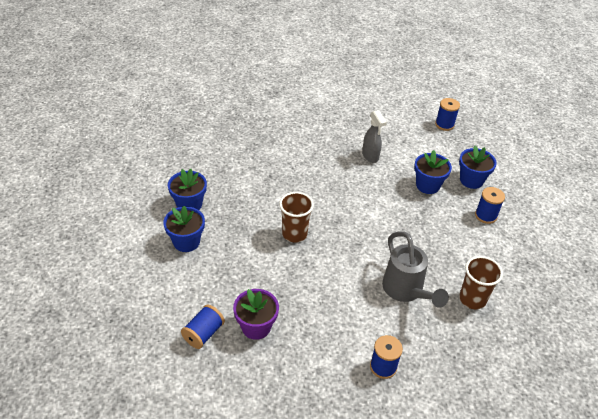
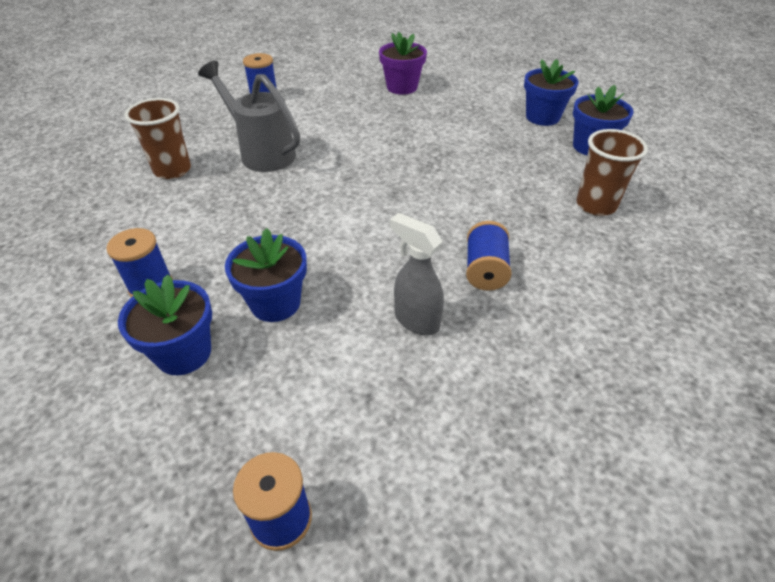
camera: 155 degrees right, 0 degrees up
(203, 333) = (442, 72): blue spool -> blue spool (485, 270)
(294, 234) = (436, 161): brown cup -> brown cup (596, 205)

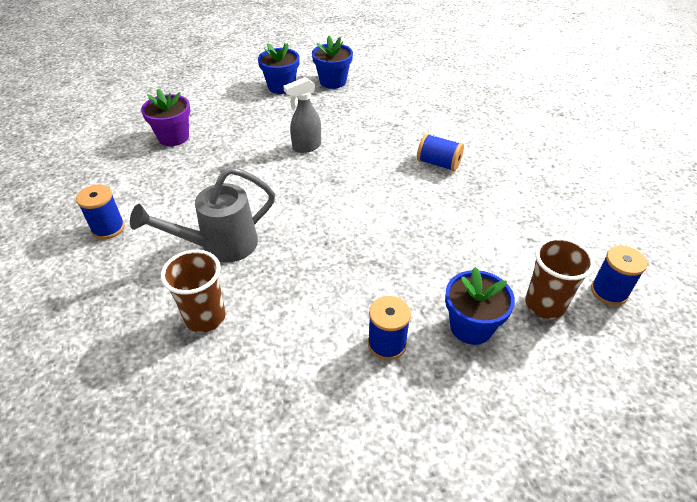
camera: 70 degrees left, 0 degrees up
(275, 303) = (434, 268): blue flower pot -> none
(416, 320) = (473, 204): grey spray bottle -> grey spray bottle (306, 147)
(596, 205) = (396, 102): brown cup -> brown cup (545, 304)

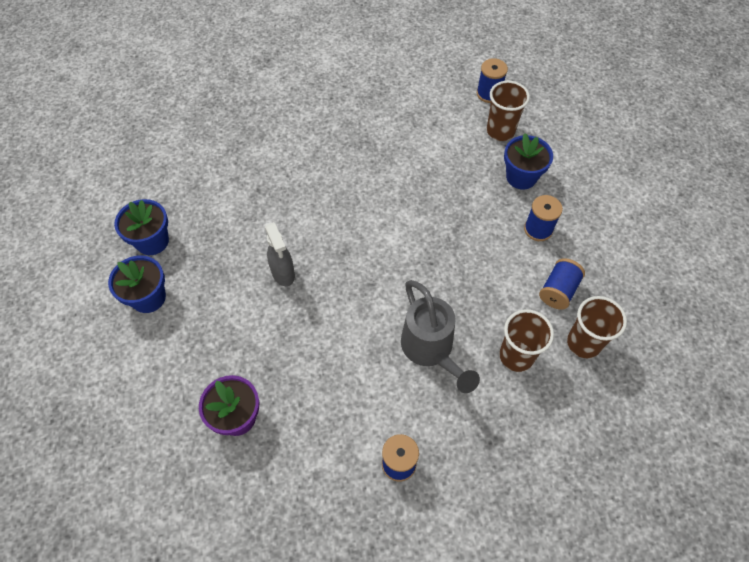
camera: 85 degrees left, 15 degrees up
(215, 389) = (583, 343): none -> brown cup
(438, 163) = (330, 165): blue spool -> blue spool (558, 290)

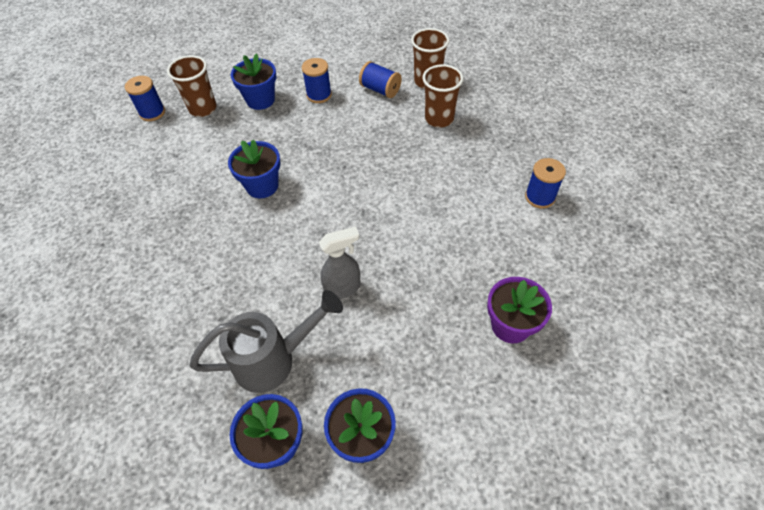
camera: 85 degrees left, 5 degrees down
(400, 196) = (262, 186): none -> blue flower pot
(431, 351) = (435, 171): grey watering can -> grey watering can (274, 359)

